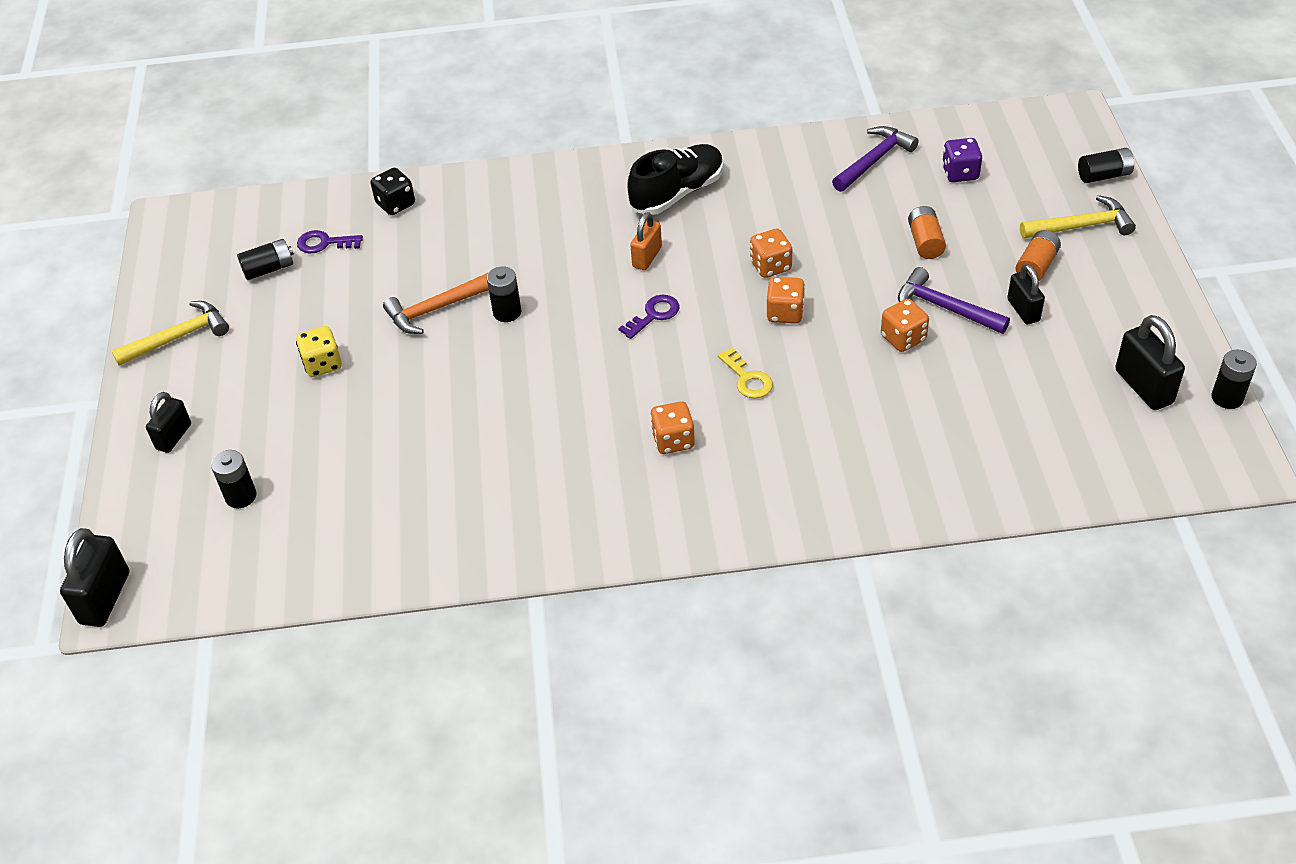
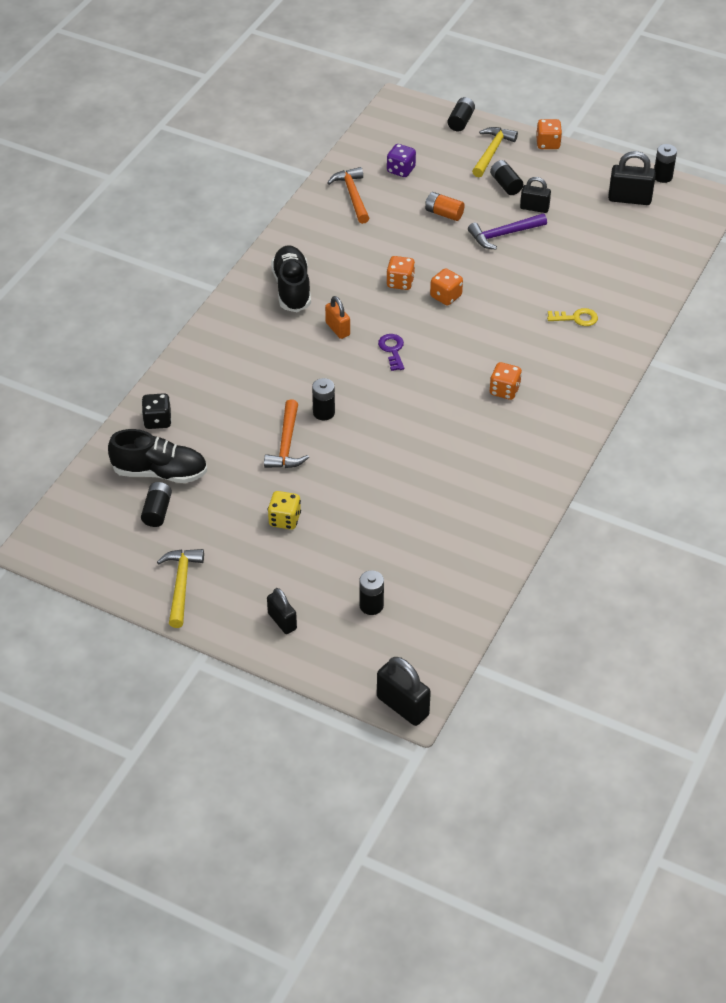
camera: 60 degrees left, 0 degrees up
(324, 243) = (160, 472): purple key -> black shoe
(747, 379) = (484, 337): yellow key -> yellow key (576, 318)
(874, 160) = (352, 195): purple hammer -> orange hammer
(903, 338) = (511, 262): orange dice -> orange dice (548, 144)
(1036, 266) = (505, 185): orange battery -> black battery

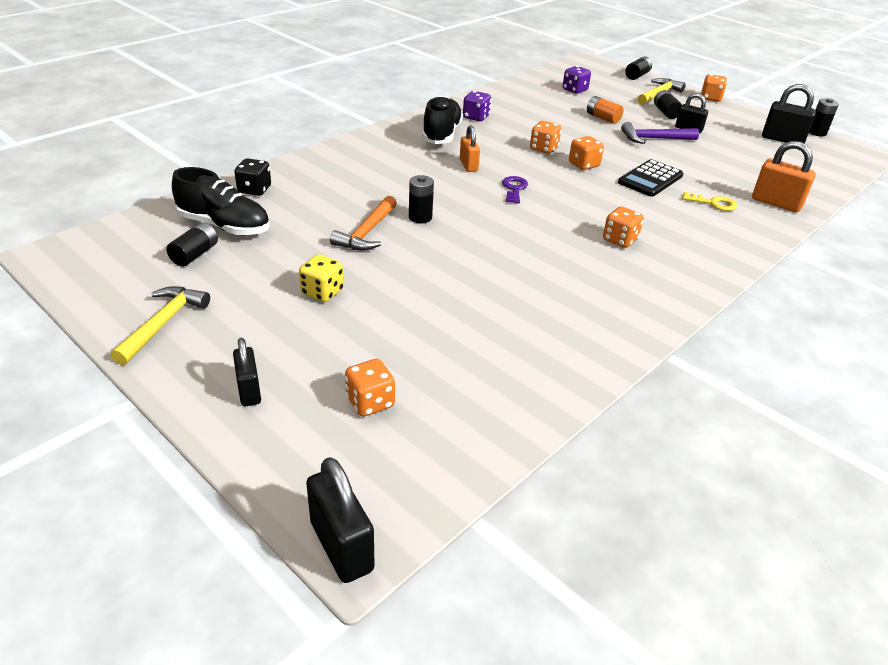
camera: 15 degrees right, 10 degrees down
(314, 250) = (476, 117): none -> purple dice
(352, 195) = (526, 95): orange hammer -> none
(371, 605) = (370, 402): black battery -> orange dice
(513, 300) = (650, 179): none -> black calculator
(632, 301) = (776, 203): none -> orange padlock

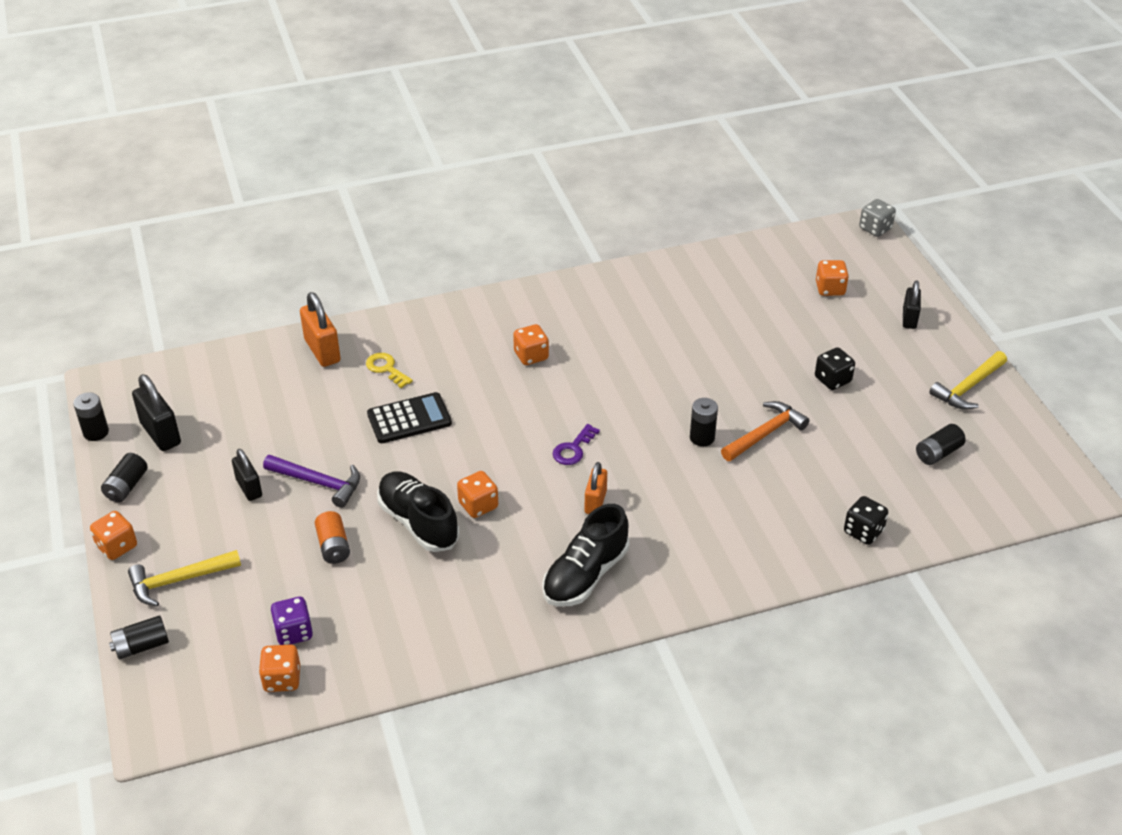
camera: 150 degrees left, 5 degrees up
(224, 226) = (905, 483): black shoe -> black shoe (418, 522)
(322, 292) = (832, 380): yellow dice -> black dice
(341, 546) = (875, 229): black padlock -> grey dice
(476, 117) = (509, 602): purple dice -> none
(583, 165) = (459, 463): orange dice -> orange dice (282, 679)
(665, 112) = (230, 532): black battery -> black battery (126, 486)

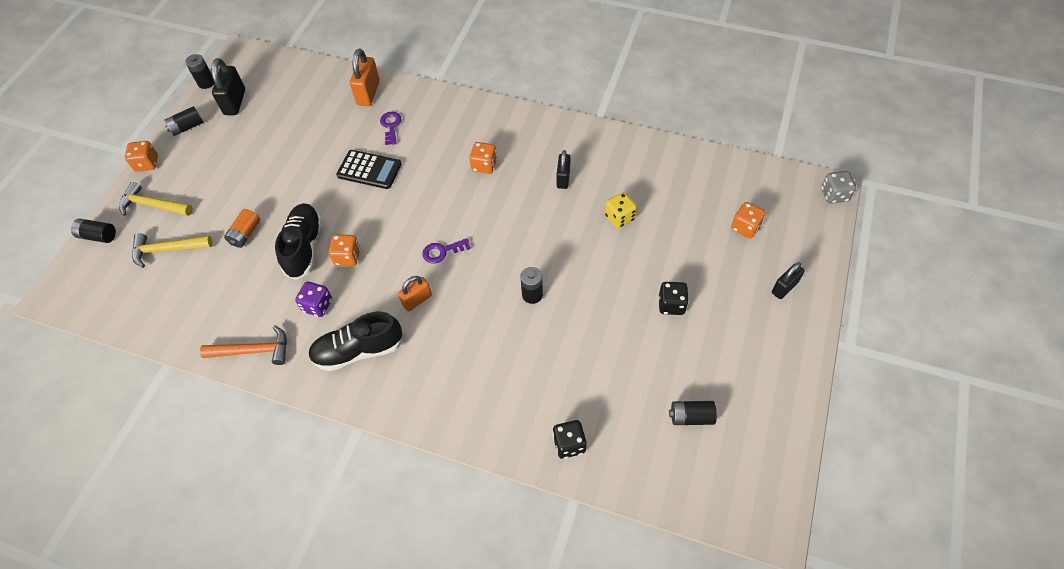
camera: 40 degrees right, 15 degrees up
(249, 488) = (242, 166): black padlock -> black padlock (563, 178)
(282, 679) = (137, 306): orange dice -> none
(294, 632) = (172, 278): purple dice -> purple dice (317, 305)
(318, 483) = (279, 185): purple hammer -> none
(386, 369) = (391, 126): yellow key -> purple key
(712, 335) = (619, 217): none -> yellow dice
(765, 433) = (578, 319): orange hammer -> orange hammer (253, 351)
(968, 387) = (773, 376): yellow hammer -> yellow hammer (167, 250)

